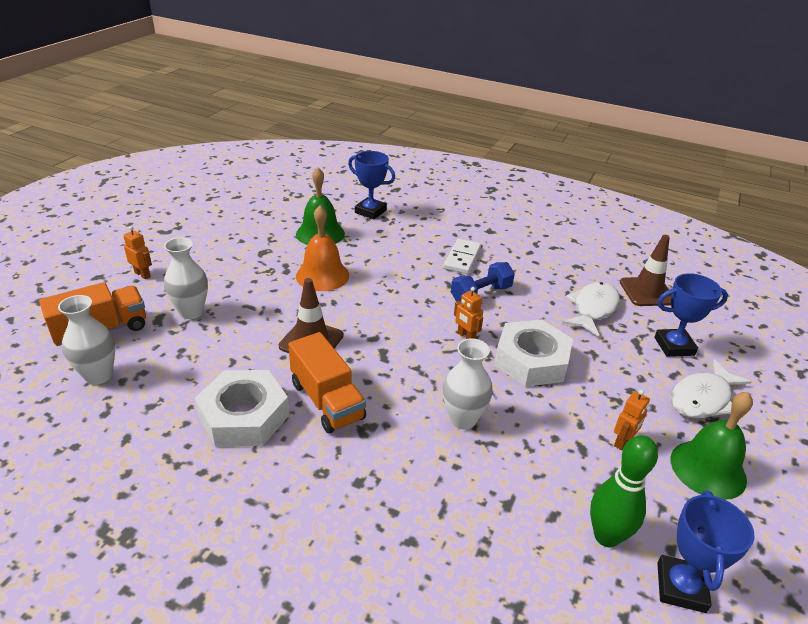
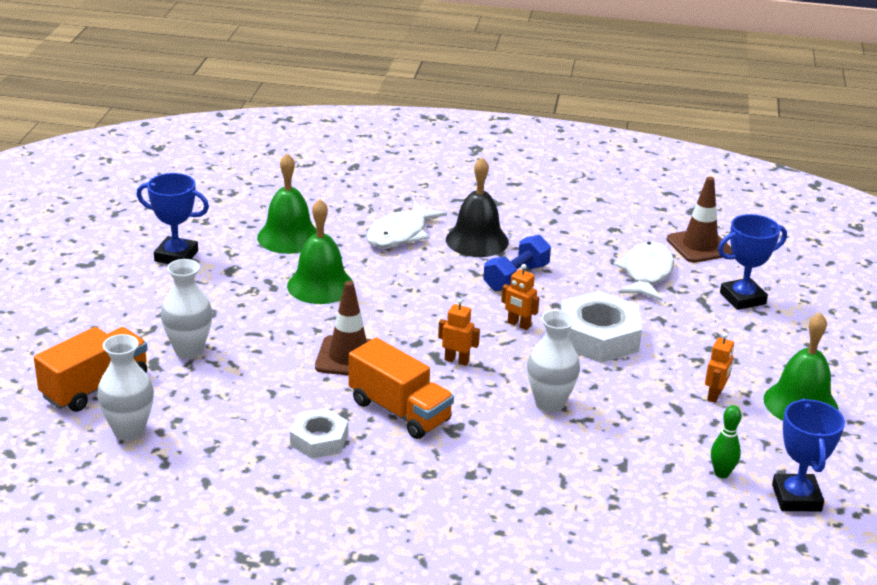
camera: 15 degrees left, 5 degrees down
(143, 274) = (98, 319): orange robot -> orange robot (457, 360)
(244, 416) = (319, 440): white nut -> white nut, size x0.60
(322, 275) = (320, 285): orange bell -> green bell
(370, 211) = (337, 200): blue trophy -> blue trophy (176, 256)
(462, 258) = (477, 240): white domino -> black bell
(606, 536) = (721, 473): green bowling pin -> green bowling pin, size x0.60
(702, 398) = (783, 344): white fish -> white fish (400, 234)

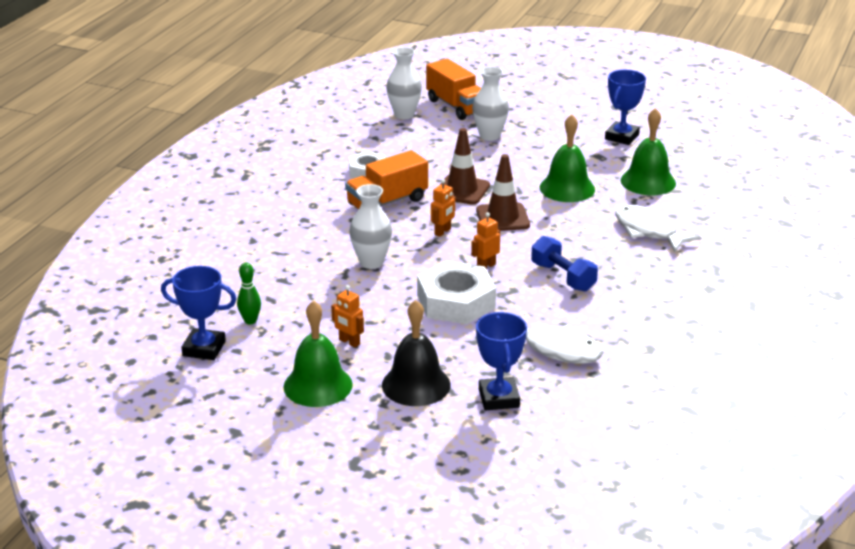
camera: 105 degrees right, 0 degrees up
(477, 240) = (633, 267): black bell -> black bell (416, 385)
(699, 246) = (607, 396): brown traffic cone -> brown traffic cone (502, 218)

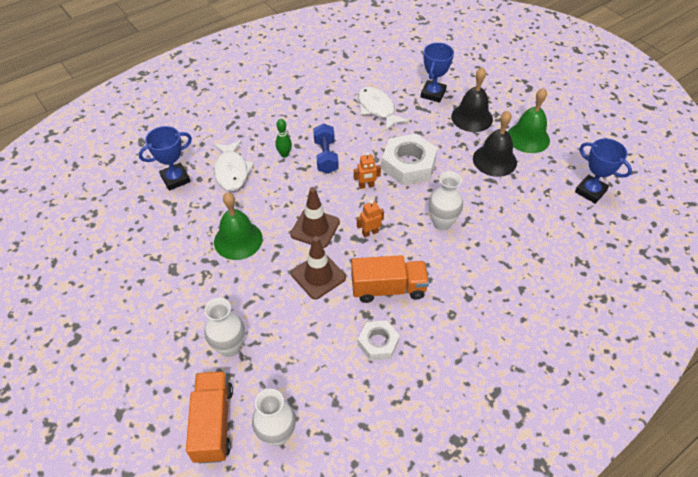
camera: 150 degrees left, 20 degrees up
(250, 321) = (552, 203): green bowling pin -> green bowling pin (284, 154)
(349, 342) = (494, 160): orange robot -> black bell
(622, 137) = (125, 286): blue trophy -> blue trophy (175, 179)
(648, 181) = (173, 220): green bell -> none

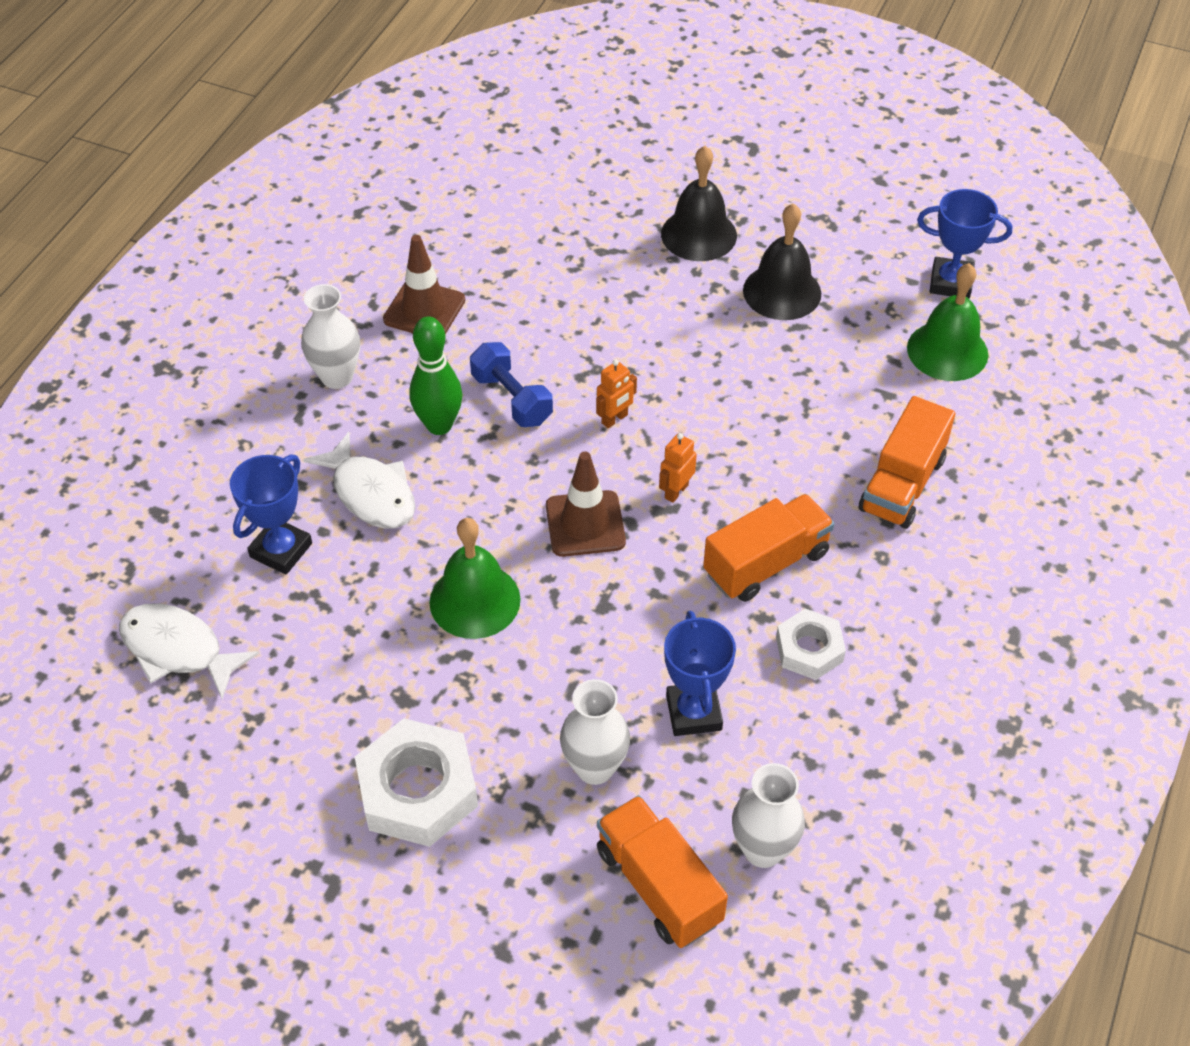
camera: 30 degrees left, 0 degrees up
(284, 154) = (439, 425): green bowling pin -> green bowling pin, size x1.68
(318, 276) = (647, 595): brown traffic cone -> brown traffic cone (424, 310)
(377, 109) = (536, 281): white fish -> white fish (178, 650)
(408, 164) = (655, 355): white nut -> white nut (418, 790)
(433, 94) = (608, 218): blue trophy -> blue trophy (693, 712)
(442, 223) = (773, 427): white vase -> white vase (337, 377)
(489, 282) = (902, 484): none -> orange truck
(528, 138) = (807, 233): green bell -> green bell (947, 351)

